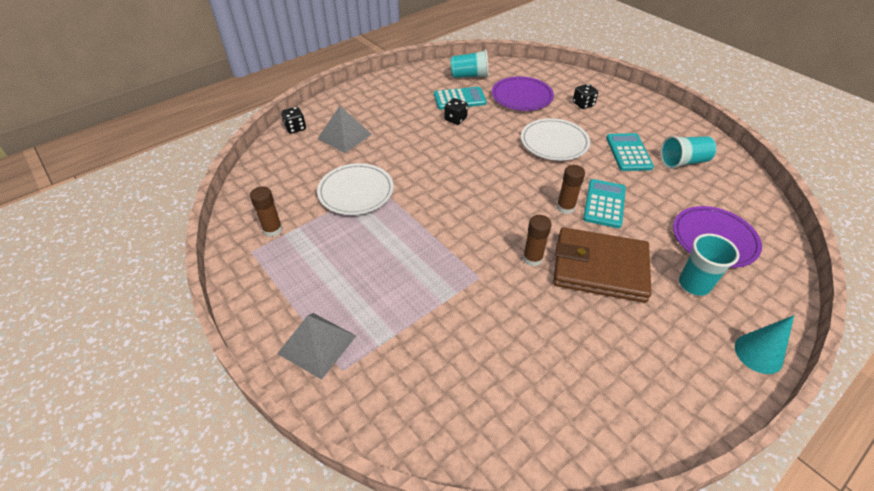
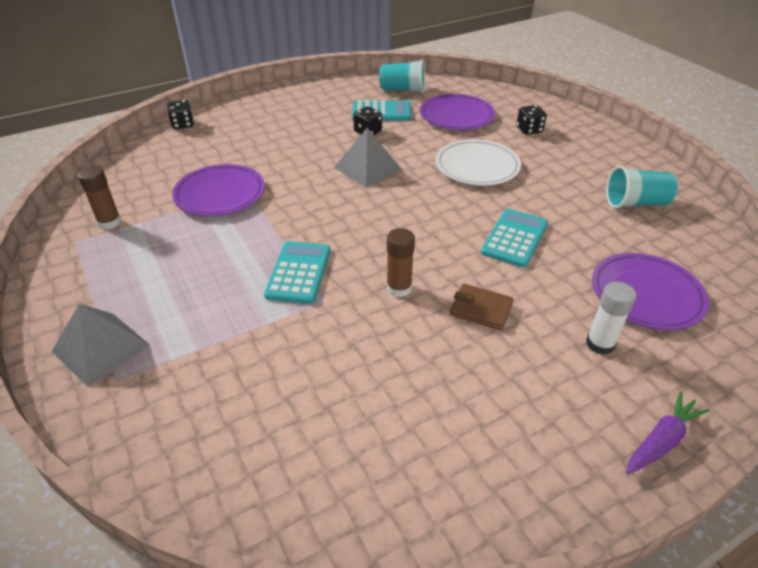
camera: 10 degrees right, 5 degrees down
(344, 136) = (233, 137): grey pyramid -> grey pyramid (367, 168)
(356, 192) = (220, 194): white plate -> purple plate
(565, 207) = (463, 237): brown glue stick -> none
(600, 268) = (481, 309): brown wallet -> brown wallet, size x0.47
(628, 152) = (567, 186): turquoise calculator -> turquoise calculator (298, 272)
(694, 284) = (600, 344): turquoise cup -> white glue stick
(758, 353) = (661, 440): turquoise cone -> purple carrot

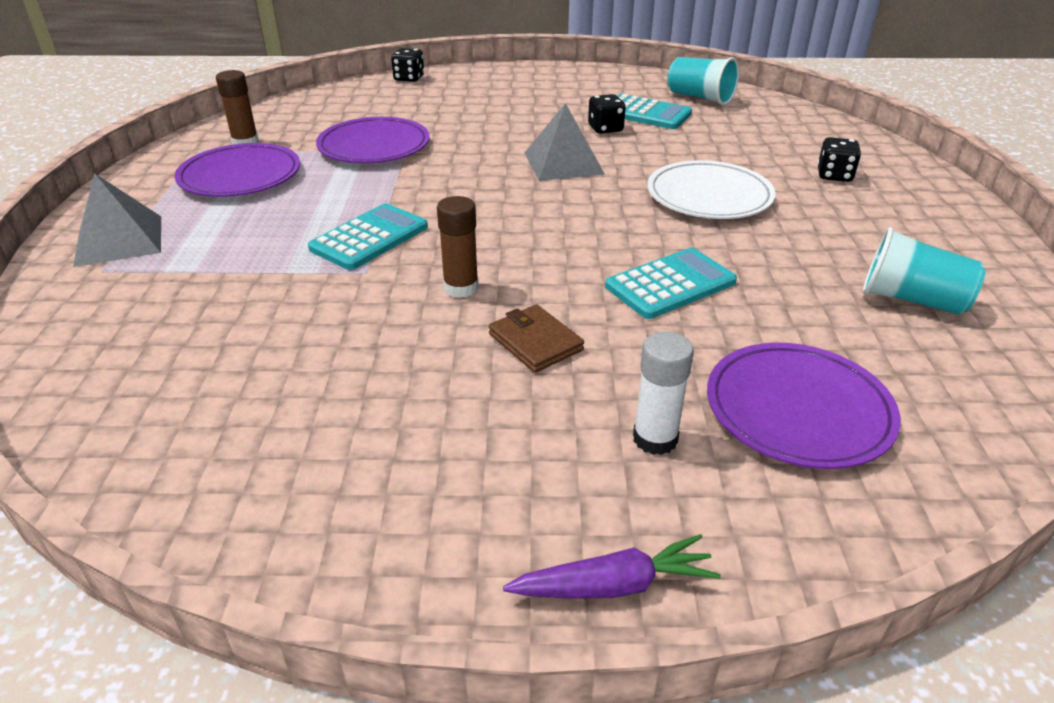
camera: 30 degrees right, 5 degrees down
(456, 116) = (743, 138): purple plate -> purple plate (240, 176)

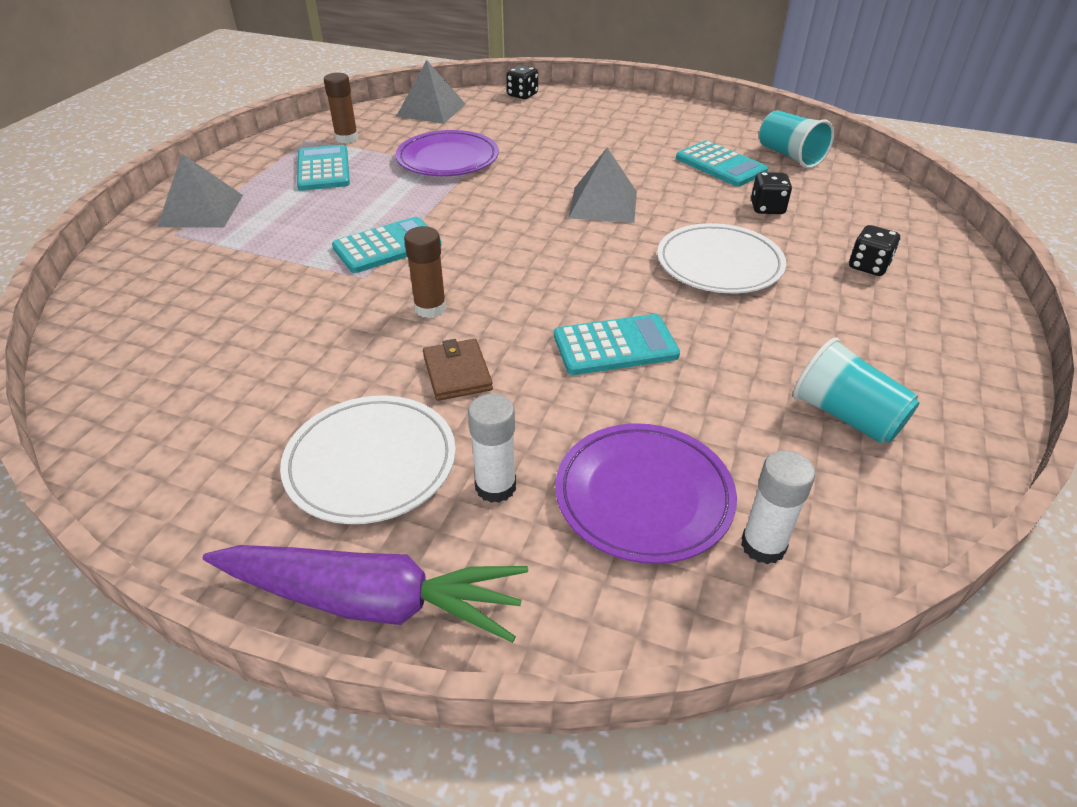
camera: 20 degrees right, 5 degrees up
(240, 176) = (323, 169): purple plate -> turquoise calculator
(321, 103) = (431, 110): none -> grey pyramid
(509, 450) = (371, 463): none -> white plate
(605, 129) = (668, 175): black dice -> black dice (767, 208)
(614, 585) = (372, 601): purple carrot -> purple carrot, size x1.76
(931, 424) = (763, 545): none -> white glue stick

